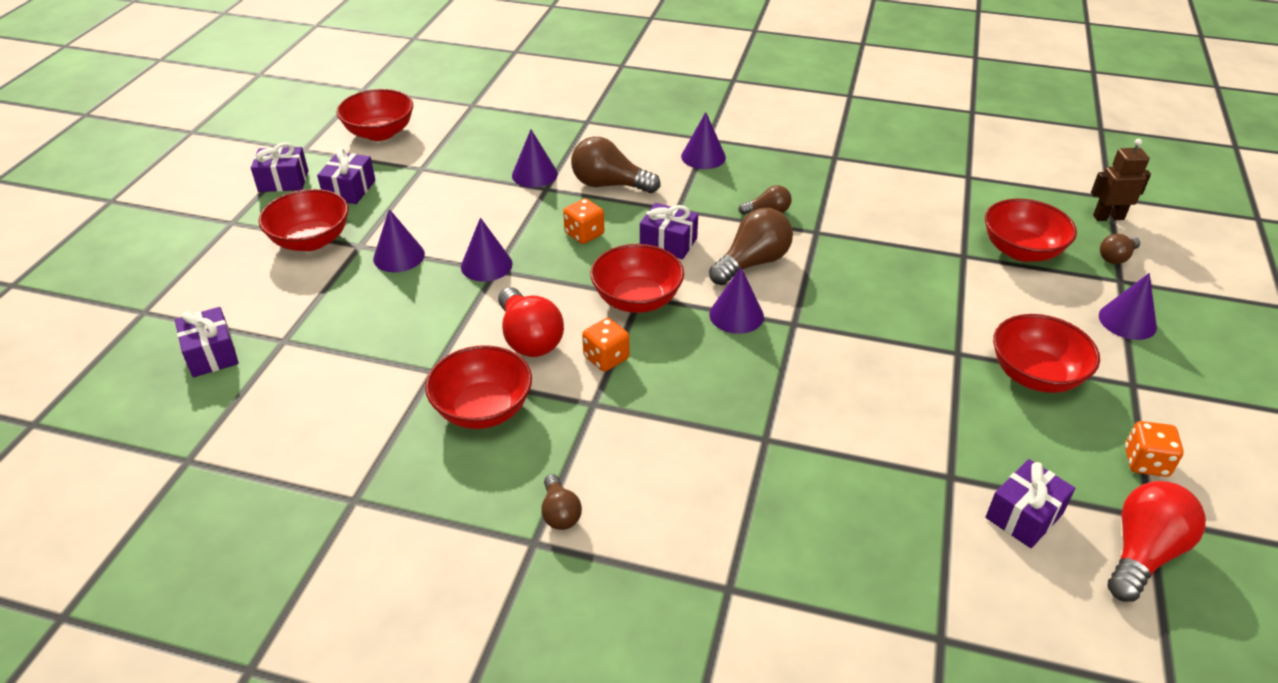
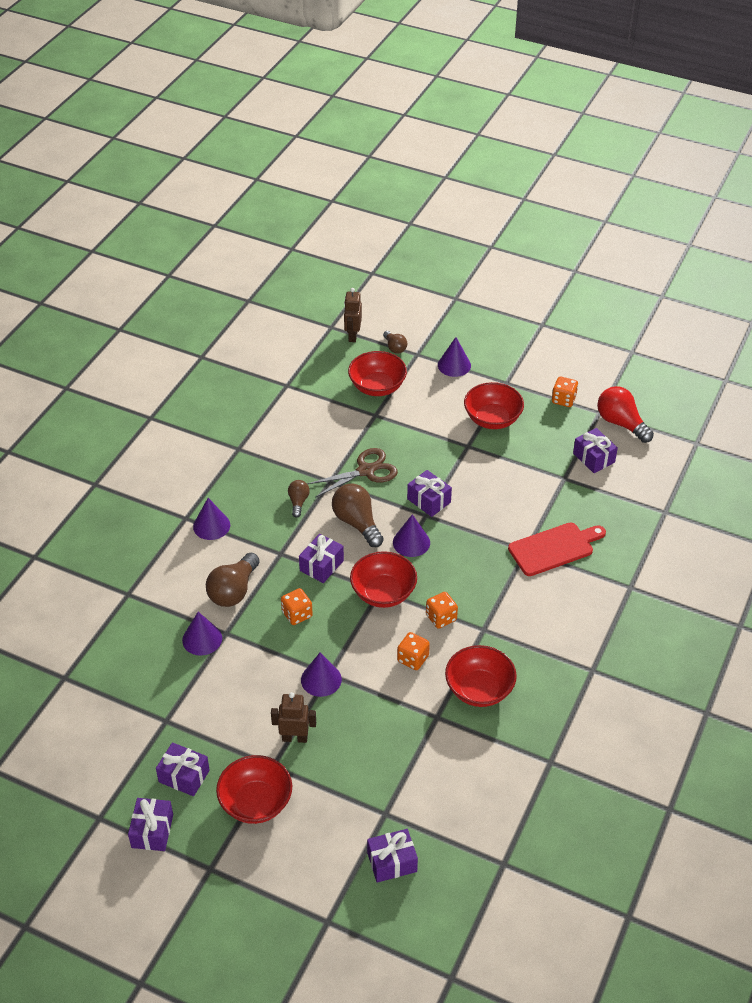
camera: 80 degrees left, 5 degrees up
(380, 133) = (90, 754): red bowl -> none
(399, 256) = (295, 738): purple cone -> brown robot
(529, 338) = (413, 659): red light bulb -> orange dice
(560, 513) = (571, 656): brown light bulb -> none
(783, 474) = (554, 548): none -> red cutting board
(823, 324) = (429, 500): none -> purple gift
(851, 259) = (366, 471): none -> brown scissors

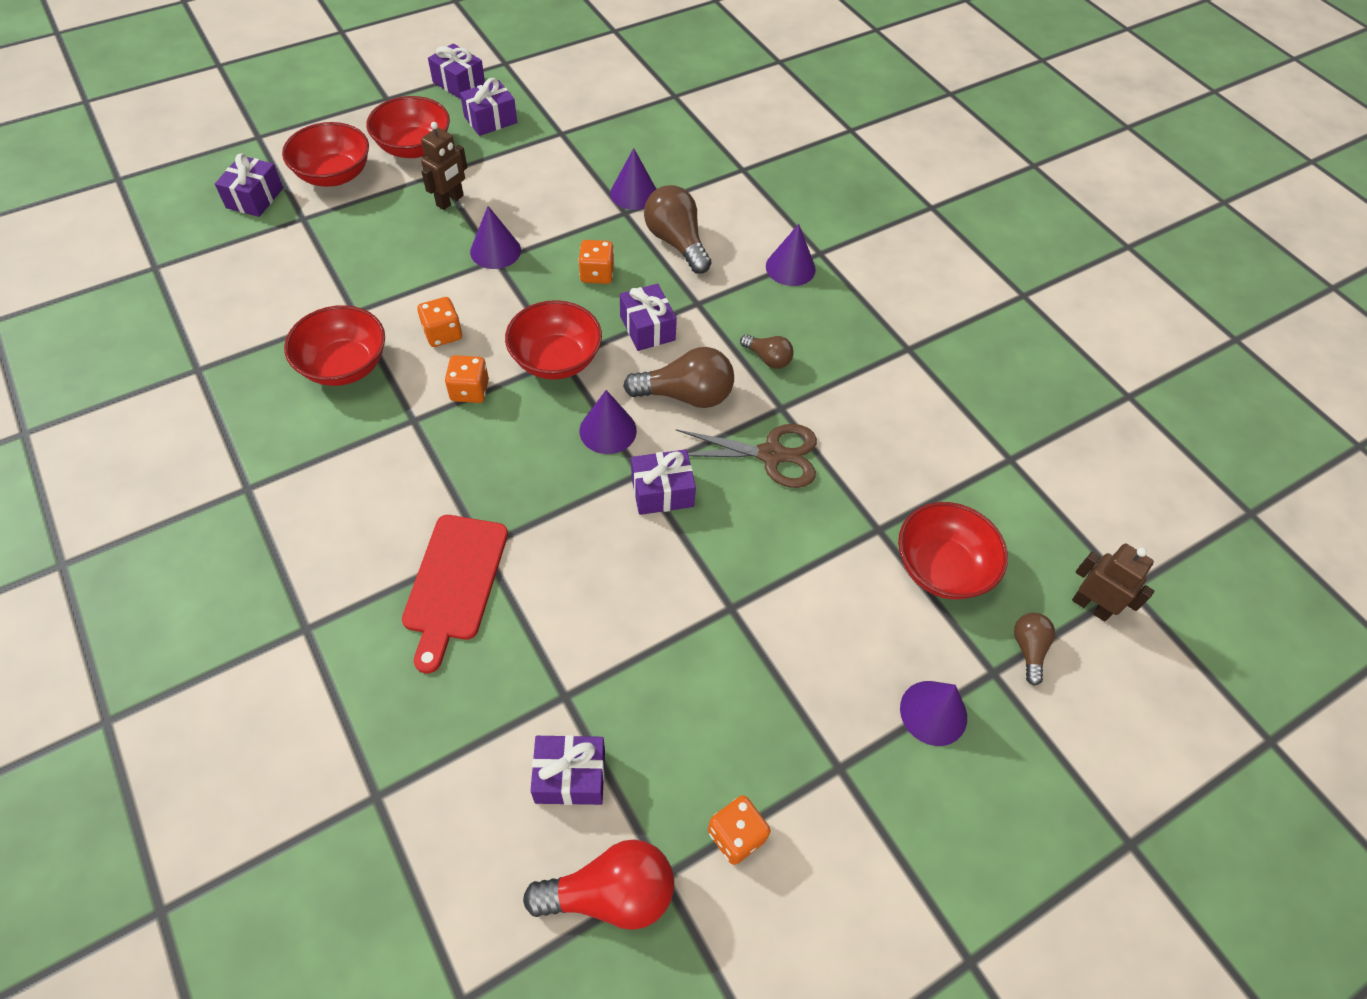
camera: 120 degrees right, 10 degrees up
(366, 471) = (771, 455): brown scissors -> brown scissors turned 90 degrees counterclockwise
(394, 347) = (1028, 649): brown light bulb -> brown light bulb turned 90 degrees clockwise
(492, 419) = (765, 682): red bowl -> red bowl (334, 175)

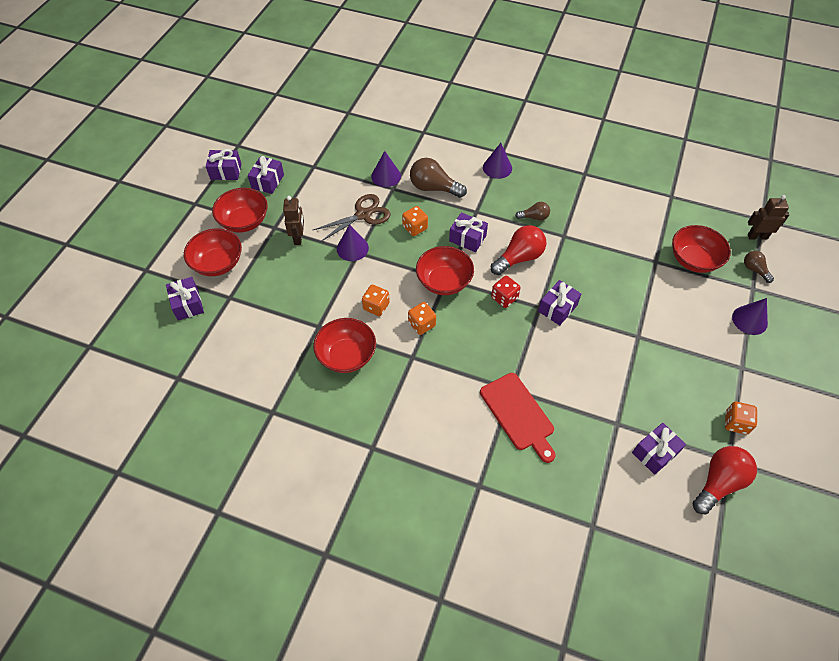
camera: 35 degrees left, 0 degrees up
(608, 430) = (504, 298): purple cone -> red dice
(686, 395) = (519, 258): brown light bulb -> red light bulb
(771, 455) = (582, 259): brown scissors -> brown scissors (363, 215)

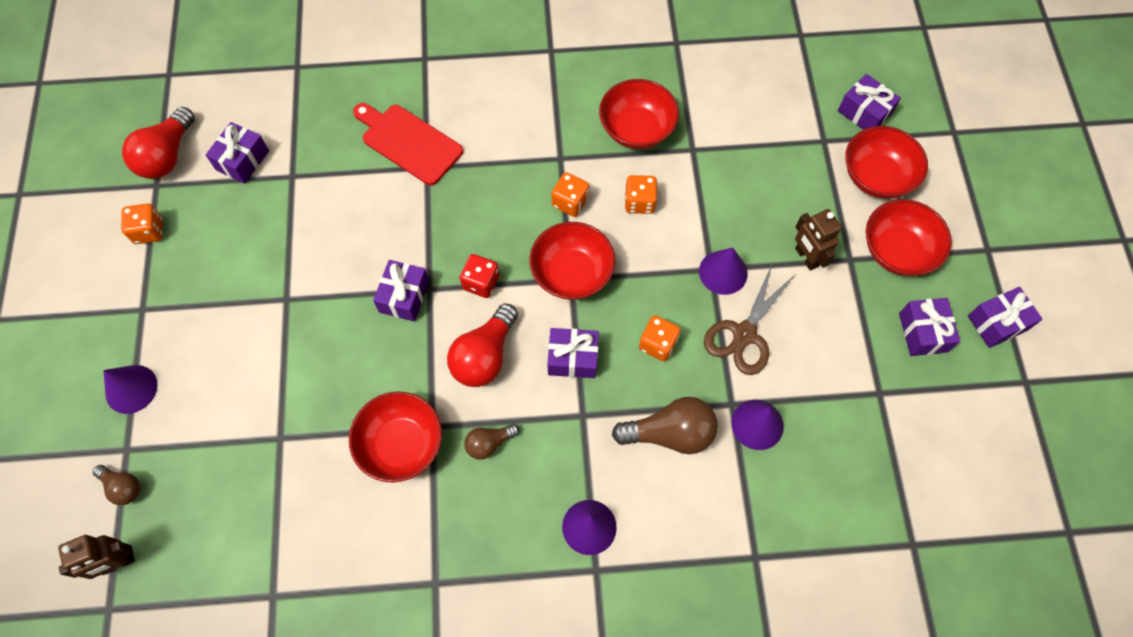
camera: 155 degrees right, 10 degrees up
(693, 260) = (221, 465): red bowl -> red bowl (401, 444)

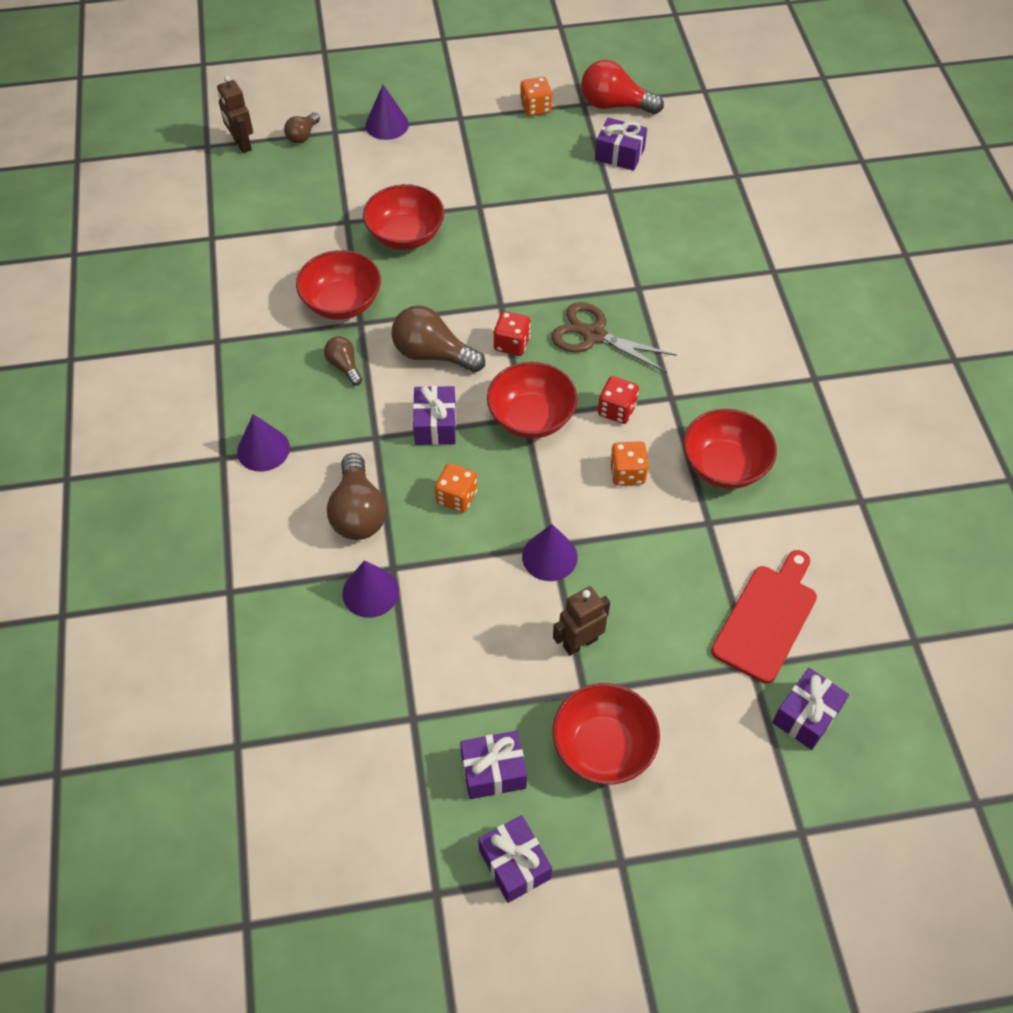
camera: 85 degrees right, 10 degrees down
(404, 296) = (490, 287): purple gift -> none
(408, 142) = (664, 270): red cutting board -> red cutting board (767, 618)
(484, 356) = (433, 354): red light bulb -> brown light bulb
(570, 202) = (616, 410): orange dice -> red dice
(744, 334) = (475, 578): brown scissors -> brown scissors (594, 335)
(876, 176) = (708, 727): red bowl -> red bowl (405, 235)

